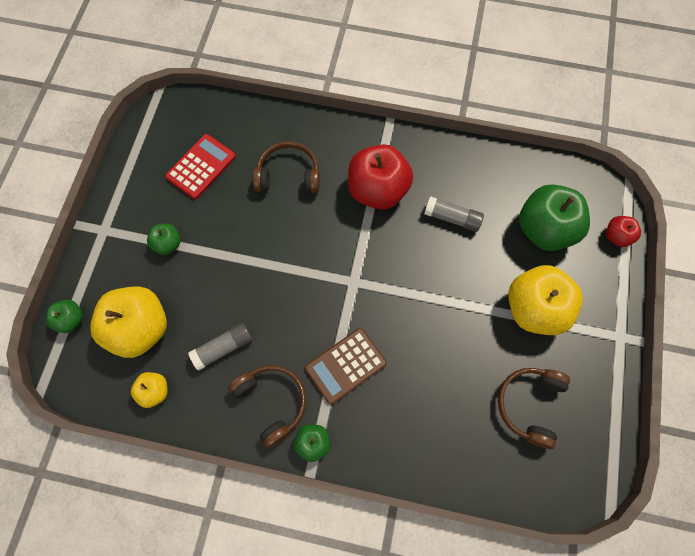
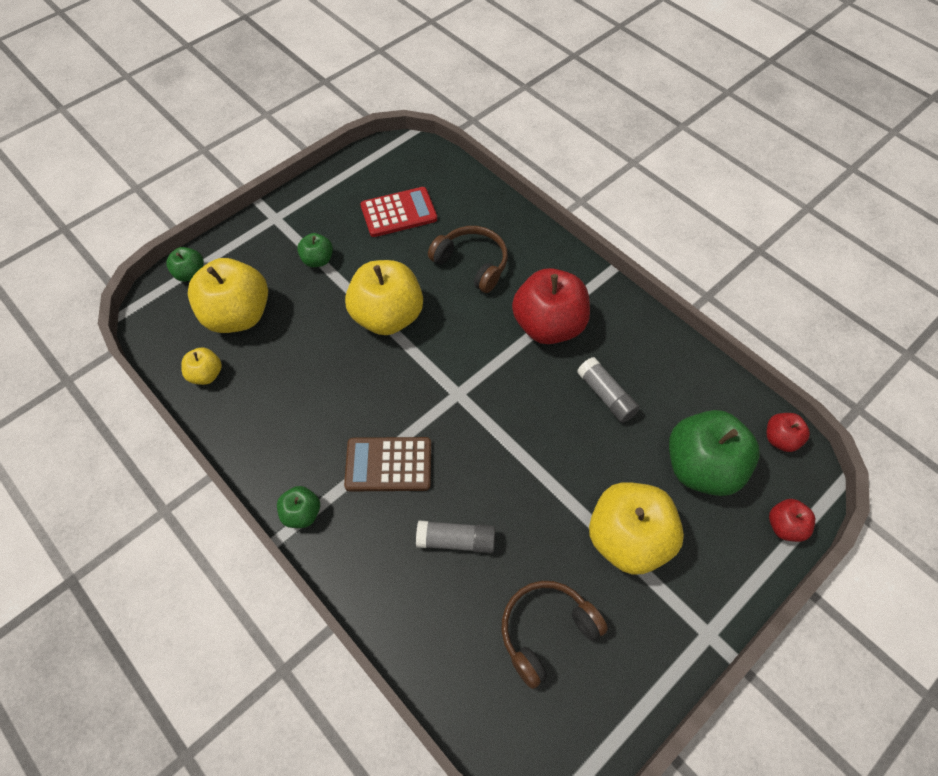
camera: 35 degrees right, 10 degrees down
(223, 348) = (292, 376): grey glue stick -> grey glue stick (456, 540)
(258, 256) = (387, 316): none -> yellow apple
(272, 402) = (295, 451): brown headphones -> none
(576, 179) = (780, 439): none -> red apple

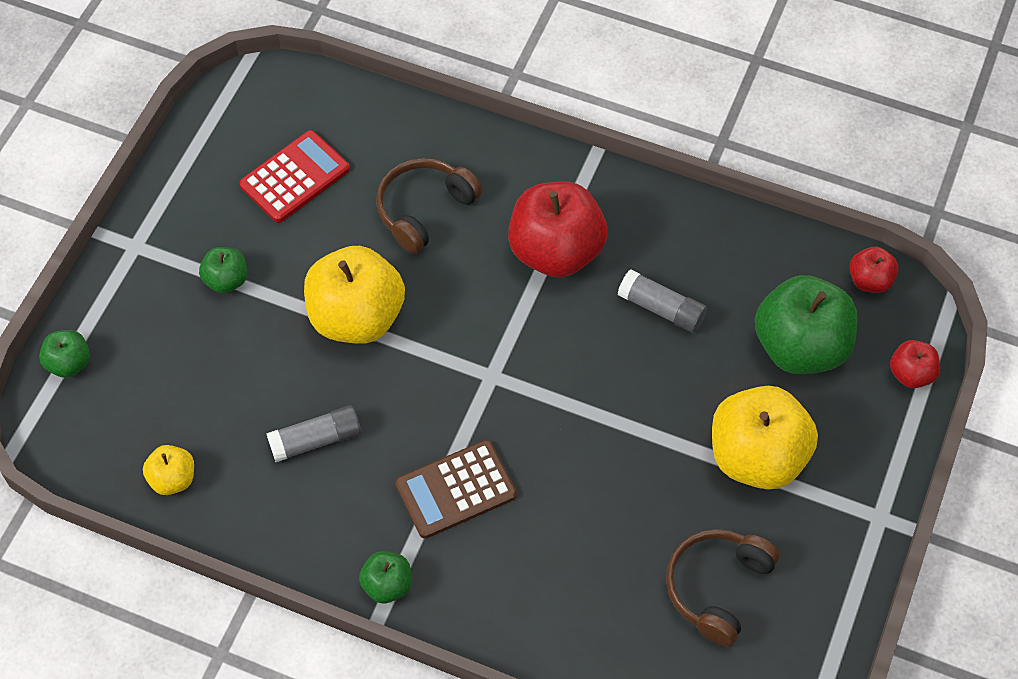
camera: 25 degrees left, 0 degrees up
(238, 315) = (166, 391): yellow apple -> none
(456, 540) = (576, 538): grey glue stick -> grey glue stick (316, 440)
(472, 264) = (424, 210): brown headphones -> brown headphones turned 60 degrees counterclockwise

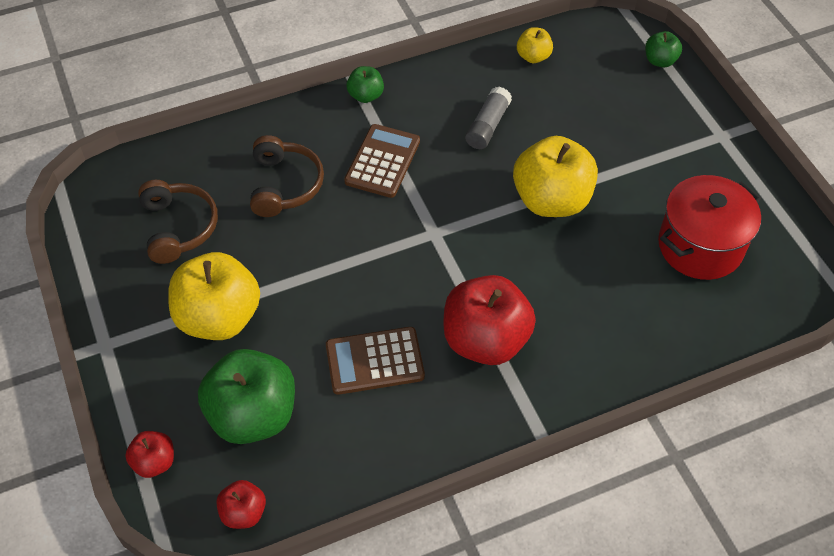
camera: 135 degrees right, 5 degrees down
(226, 280) = (648, 159): green apple -> none
(295, 177) = (700, 246): red calculator -> red pot
(424, 210) = (599, 295): brown headphones -> brown headphones (284, 185)
(661, 308) = (374, 361): grey glue stick -> brown calculator

